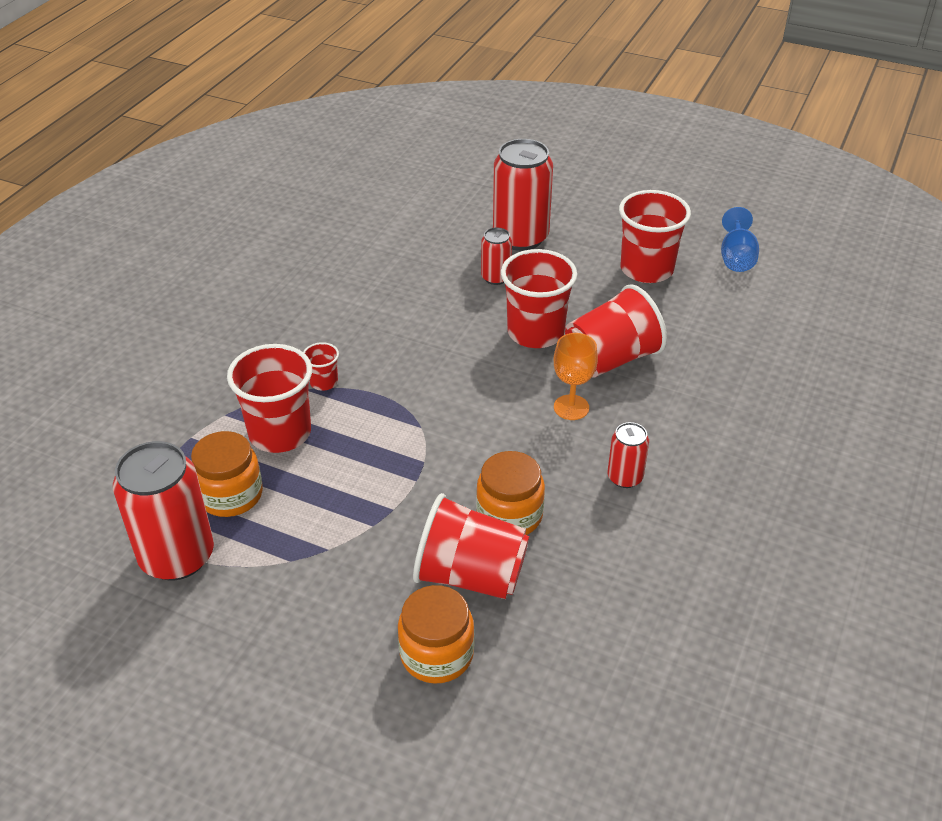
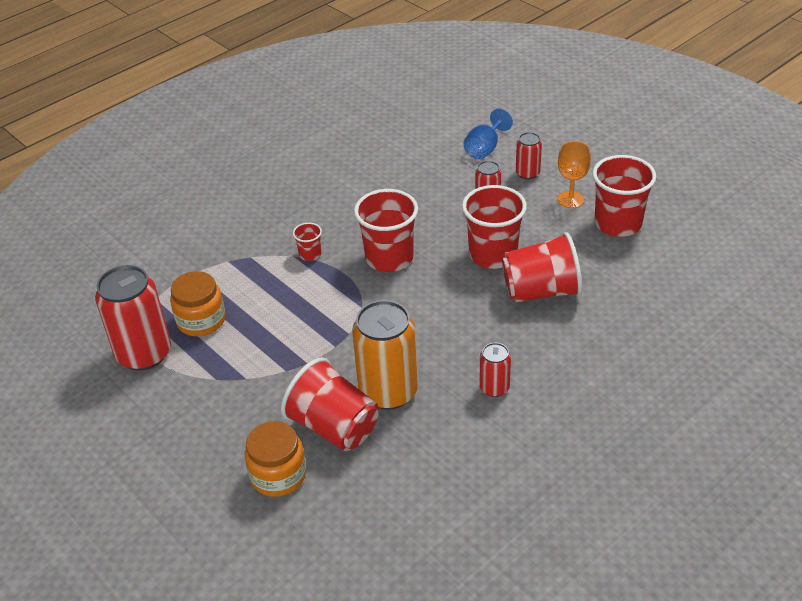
camera: 25 degrees right, 0 degrees up
(280, 433) = (258, 284): red cup -> red cup (389, 258)
(509, 515) = (388, 391): orange jar -> orange can
(520, 237) = (527, 173): red can -> red can, size x0.51
(571, 407) = (485, 322): orange goblet -> orange goblet (570, 199)
(736, 258) = (704, 231): blue goblet -> blue goblet (485, 148)

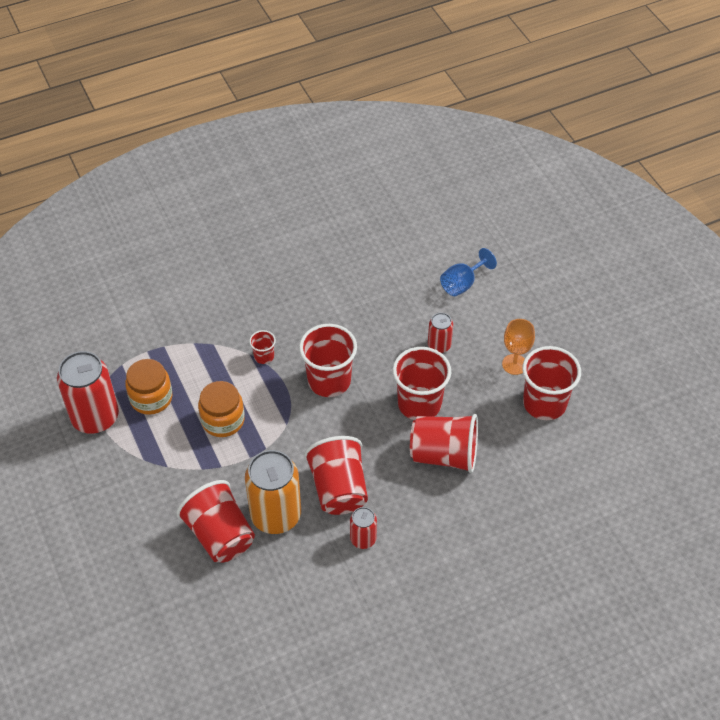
camera: 15 degrees right, 10 degrees up
(278, 475) = (161, 565): orange jar -> orange jar (223, 420)
(445, 349) = (338, 489): none -> red cup
(527, 173) = (489, 323): red can -> none

